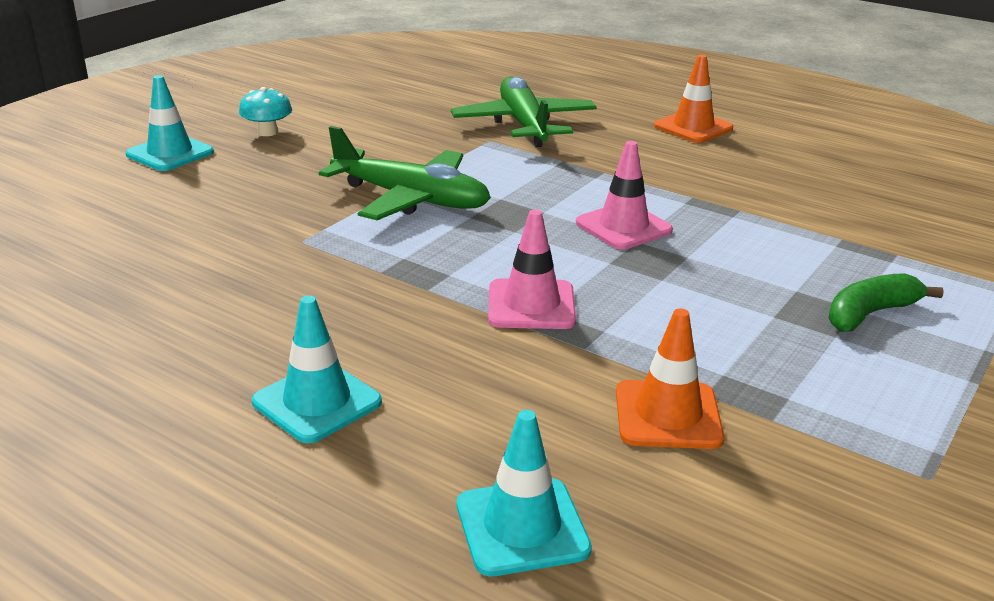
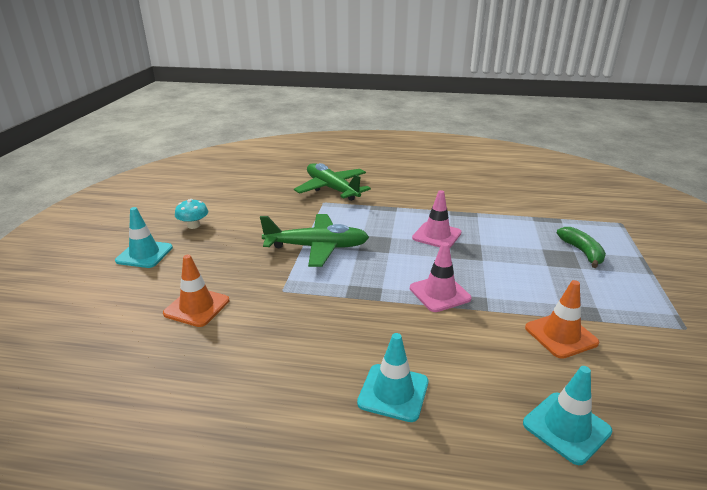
camera: 25 degrees left, 0 degrees up
(693, 127) = (413, 173): orange traffic cone -> orange traffic cone (197, 307)
(870, 314) = (582, 252): green banana -> green banana turned 135 degrees clockwise

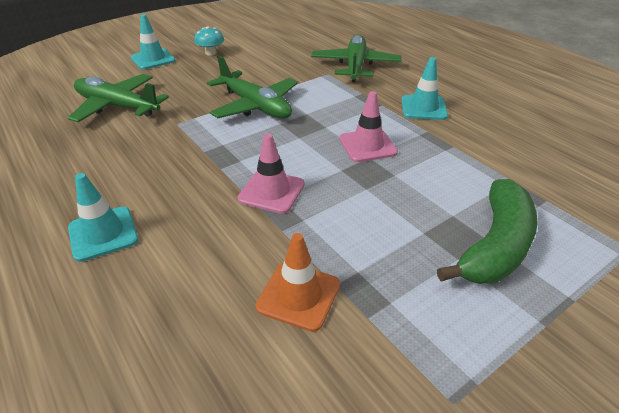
camera: 45 degrees right, 10 degrees up
(197, 307) = (117, 106): orange traffic cone -> green plane
(566, 427) = (147, 359): turquoise traffic cone -> turquoise traffic cone (423, 108)
(582, 252) = (495, 246): green banana -> green banana, size x1.64

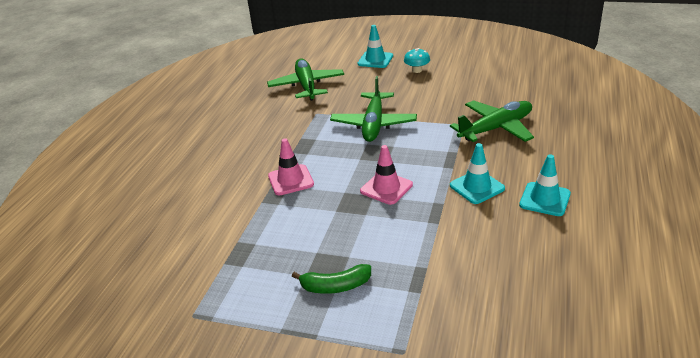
camera: 55 degrees right, 5 degrees down
(103, 233) = (201, 154): turquoise traffic cone -> turquoise traffic cone (544, 199)
(298, 295) = (217, 233): orange traffic cone -> none
(495, 246) = (335, 286): green banana -> green banana, size x0.61

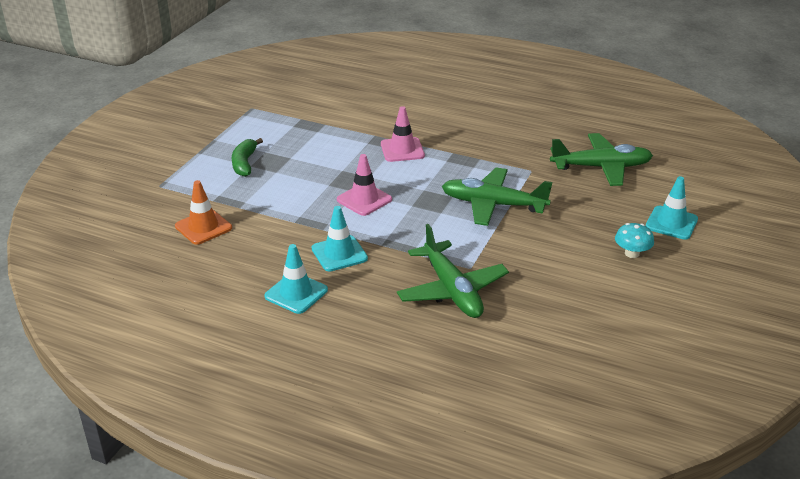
camera: 95 degrees right, 0 degrees up
(475, 285) = (203, 227): none -> orange traffic cone

